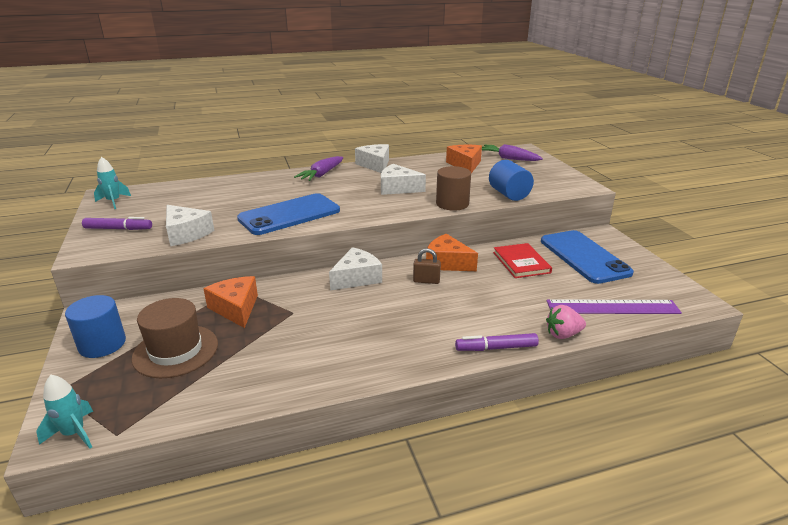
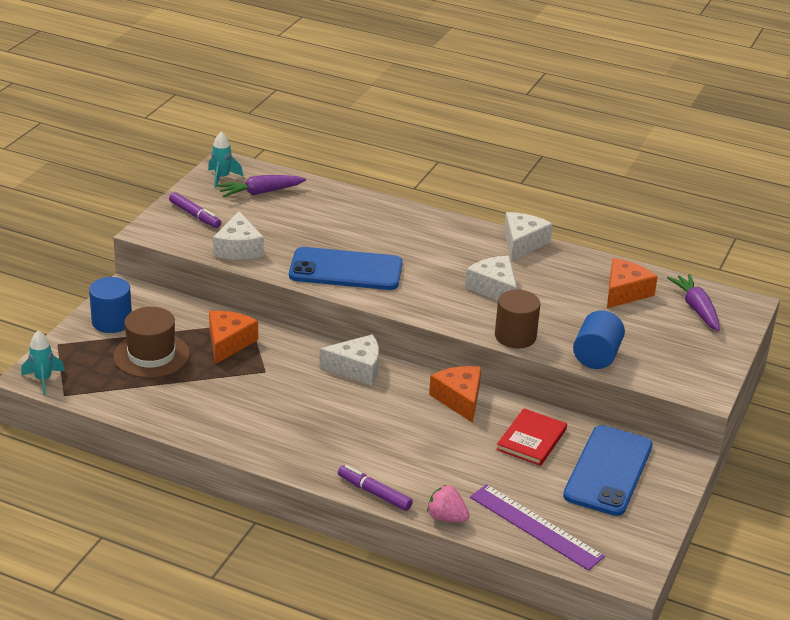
camera: 40 degrees right, 5 degrees up
(321, 174) = (446, 230): purple carrot -> purple carrot (260, 192)
(426, 281) = (411, 405): brown padlock -> none

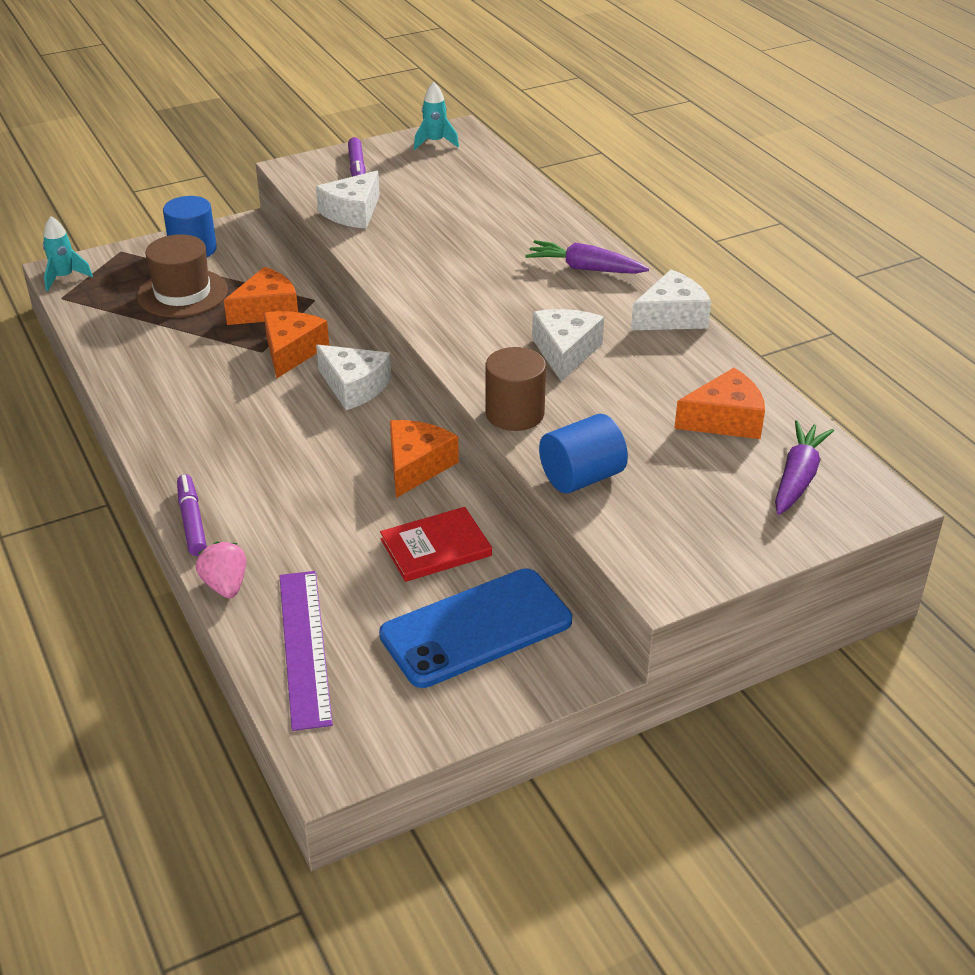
camera: 40 degrees right, 5 degrees up
(260, 192) = (453, 168): purple carrot -> purple carrot (585, 268)
(285, 363) = (291, 351): none -> orange cheese
(346, 270) = (428, 272): blue phone -> none

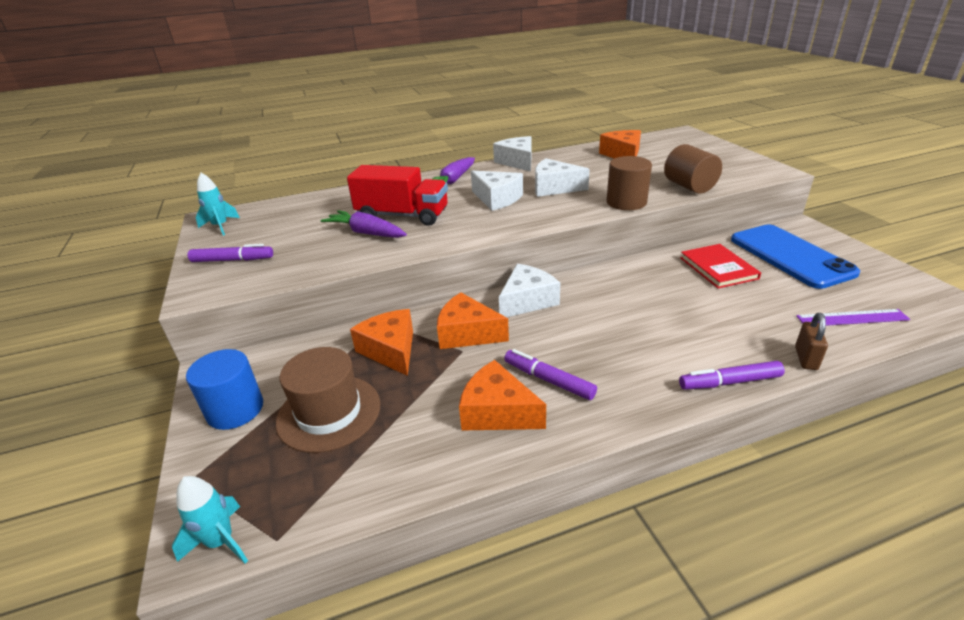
camera: 80 degrees left, 5 degrees down
(210, 405) = (548, 380): none -> purple marker
(225, 585) = (806, 358): pink strawberry -> brown padlock
(304, 647) = (852, 318): purple ruler -> purple ruler, size x0.66
(352, 213) = (316, 261): white cheese -> white cheese (497, 199)
(416, 466) = (629, 274): orange cheese -> orange cheese (497, 412)
(465, 246) = (402, 216): none -> red truck
(581, 477) = (689, 186): blue cylinder -> brown cylinder
(798, 478) = (670, 144): purple carrot -> purple carrot (366, 233)

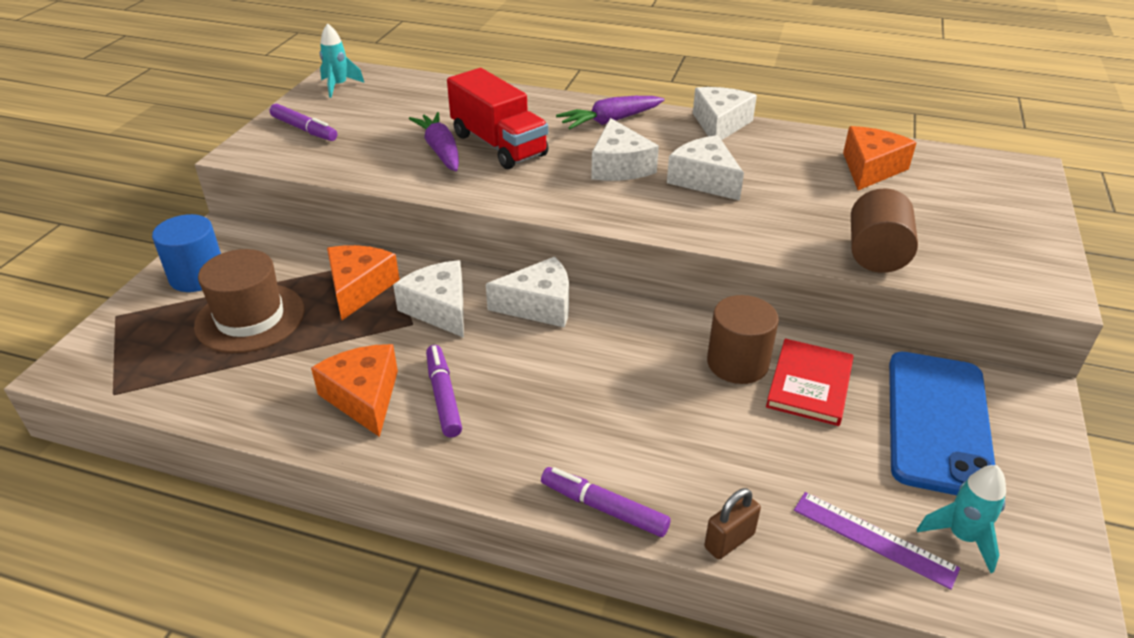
camera: 35 degrees right, 5 degrees up
(221, 542) = (85, 373): turquoise rocket -> turquoise rocket (962, 537)
(467, 333) = (439, 309): orange cheese -> white cheese
(626, 202) = (755, 239): brown cylinder -> brown cylinder (737, 363)

